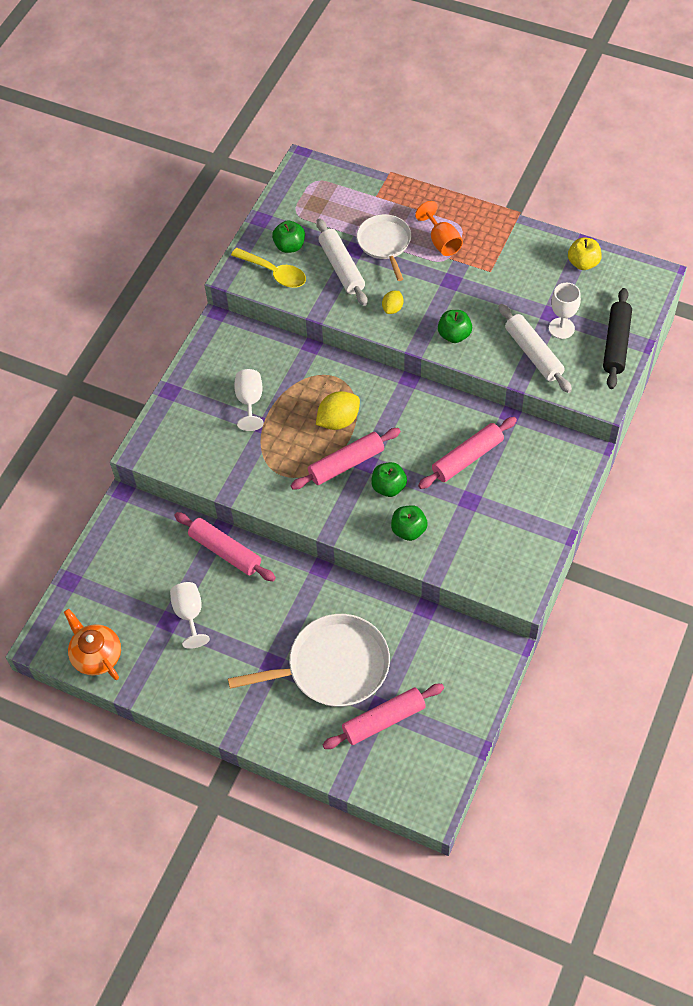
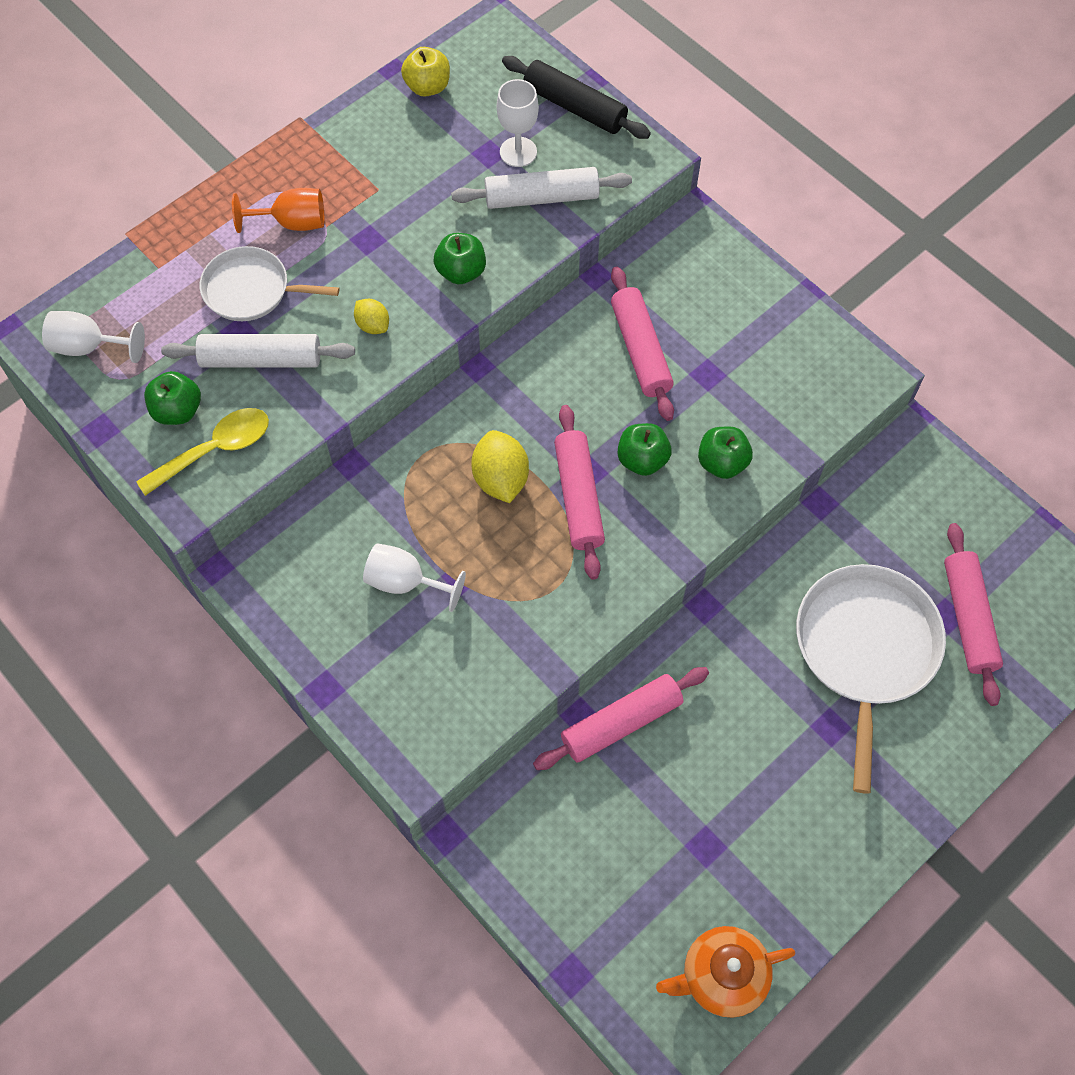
camera: 70 degrees left, 5 degrees up
(189, 614) = (706, 812): white goblet -> white goblet (89, 347)

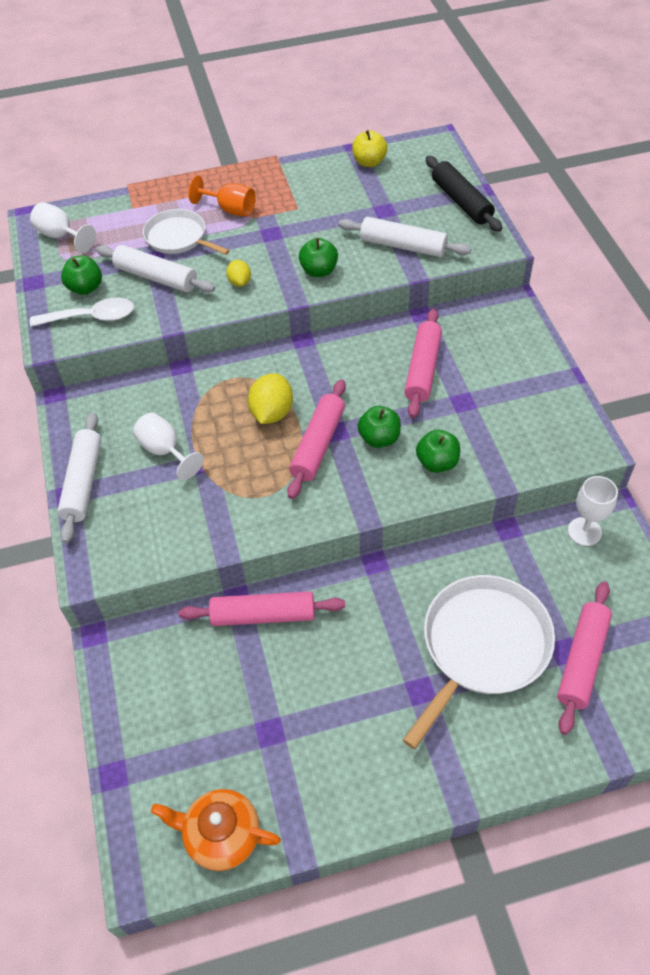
camera: 30 degrees right, 10 degrees down
(215, 449) = (91, 317): yellow spoon -> white spoon
(332, 665) = (83, 482): none -> white rolling pin
(518, 152) = (405, 215): white goblet -> white goblet (584, 531)

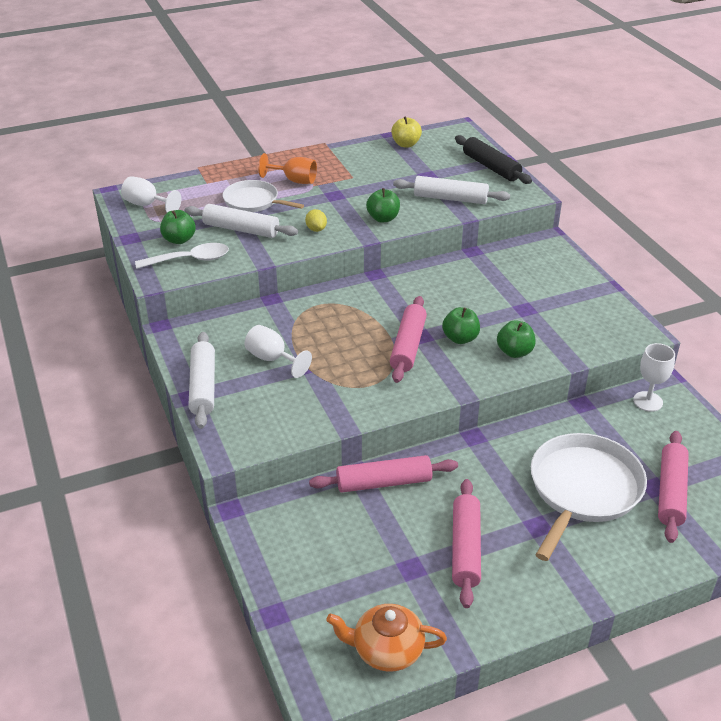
camera: 10 degrees left, 15 degrees down
(272, 413) = (361, 326): yellow lemon -> none
(423, 369) = (485, 289): pink rolling pin -> pink rolling pin (466, 548)

